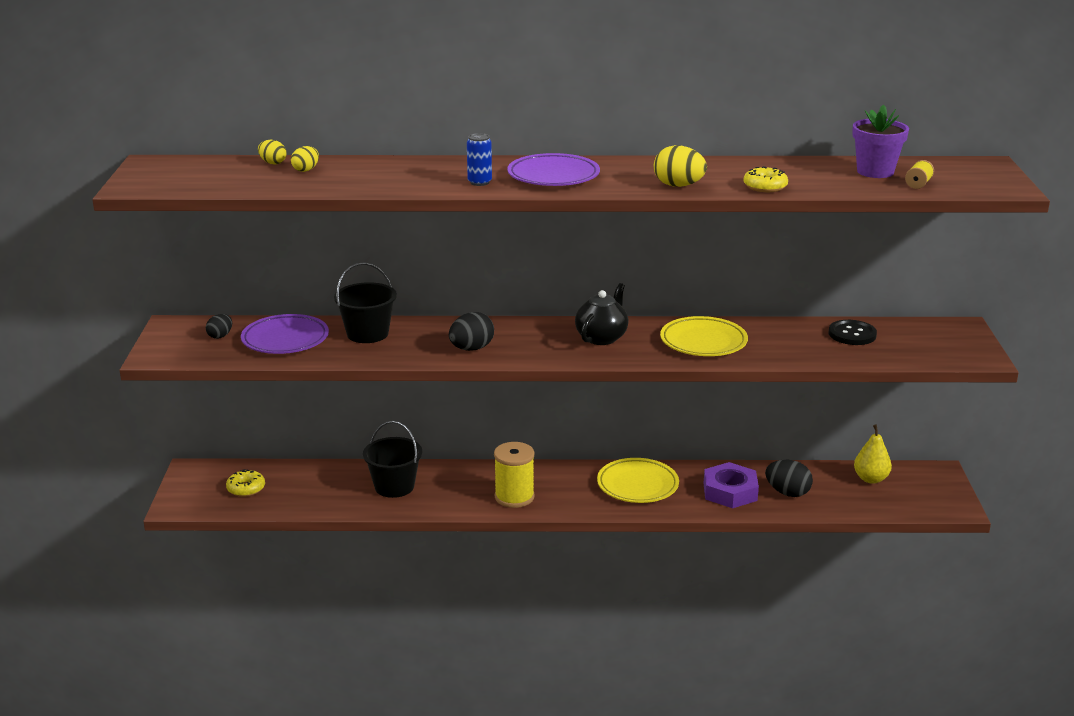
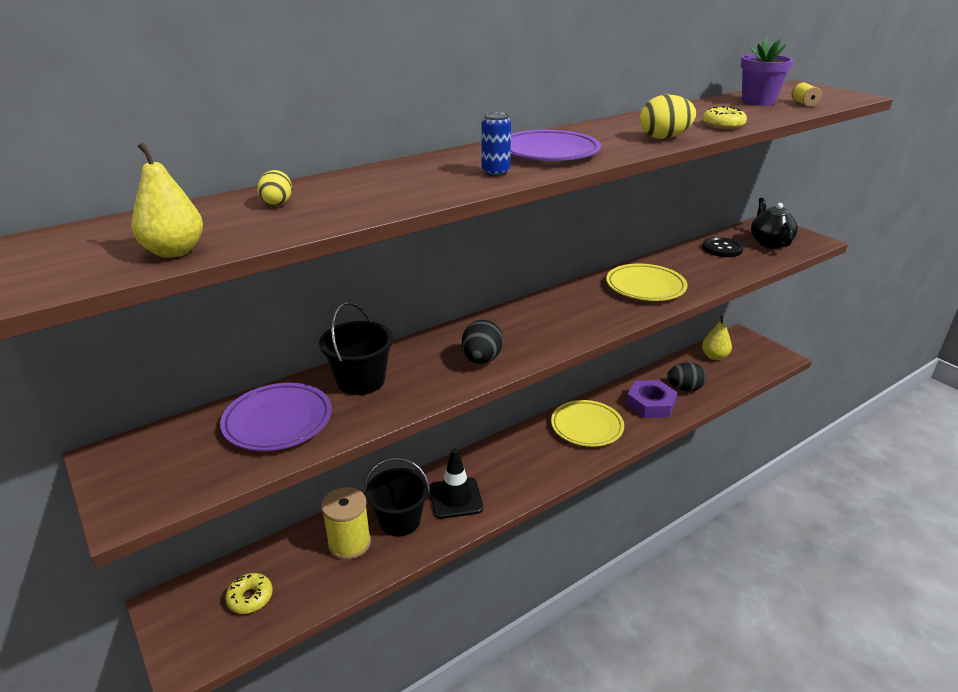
camera: 35 degrees left, 5 degrees up
(210, 185) = (174, 251): none -> yellow pear
(220, 336) = (191, 447): black egg -> none
(273, 163) = (219, 205): yellow egg -> none
(454, 490) = (455, 498): none -> black traffic cone
(514, 497) = (511, 481): yellow spool -> yellow spool (349, 543)
(601, 337) = (570, 309): black teapot -> black teapot (769, 243)

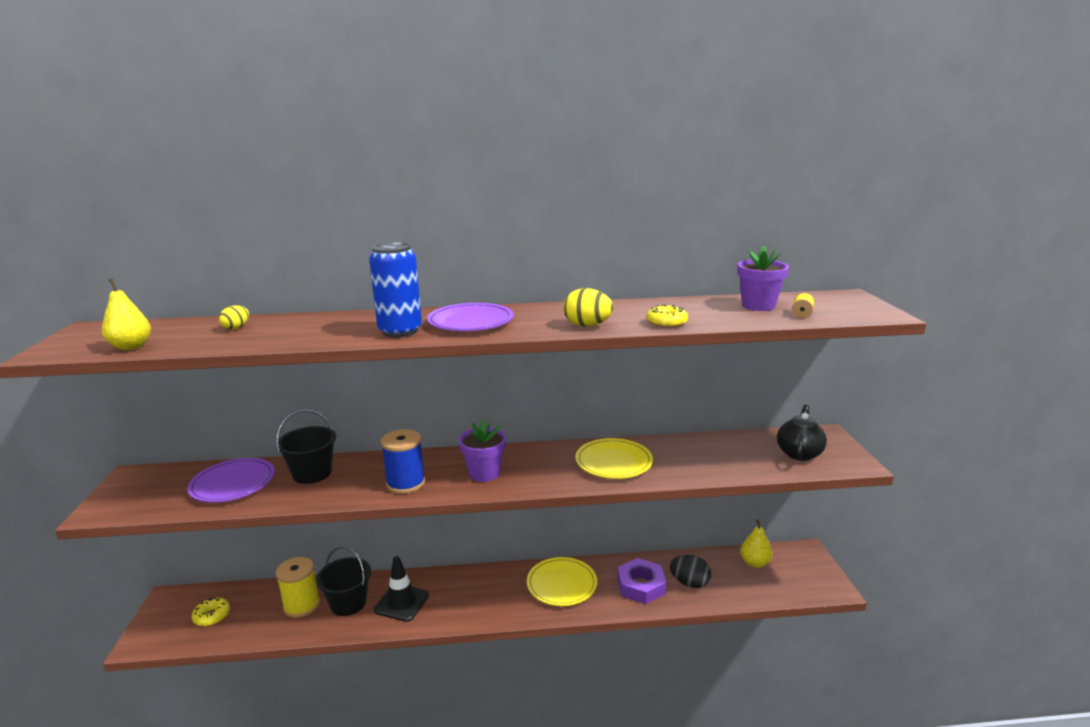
camera: 30 degrees right, 10 degrees down
(481, 360) = (405, 483): black egg -> blue spool
(495, 172) = (400, 331): blue can -> blue can, size x1.90
(545, 328) = (484, 473): none -> purple flower pot
(722, 248) = (738, 447): black button -> none

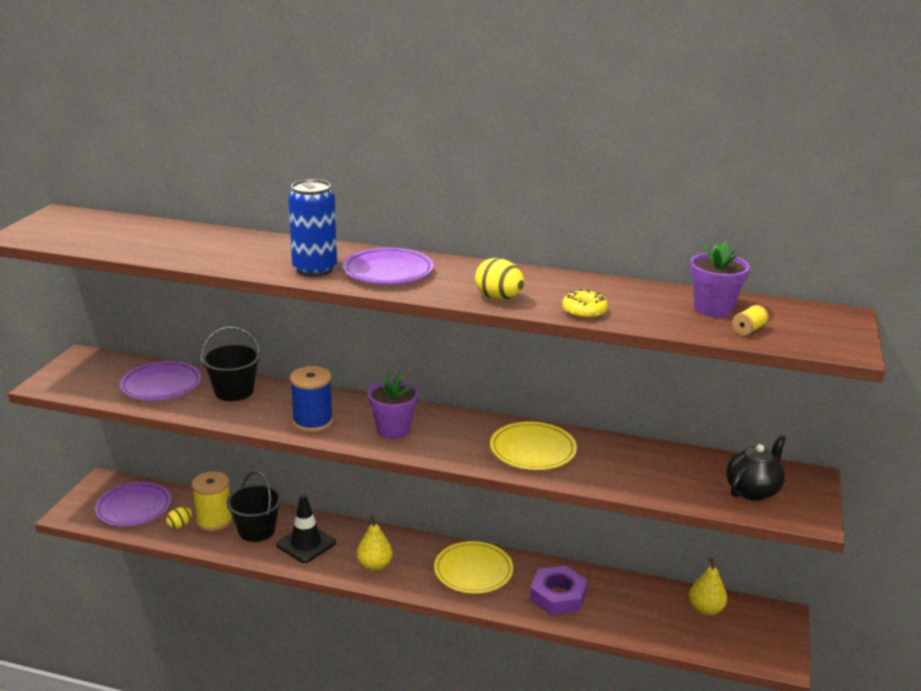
camera: 20 degrees right, 5 degrees up
(131, 347) = (82, 242): yellow pear -> yellow pear (375, 565)
(212, 616) = (134, 508): yellow donut -> purple plate
(236, 328) = (176, 237): yellow egg -> yellow egg (180, 525)
(689, 583) = (613, 609): black egg -> none

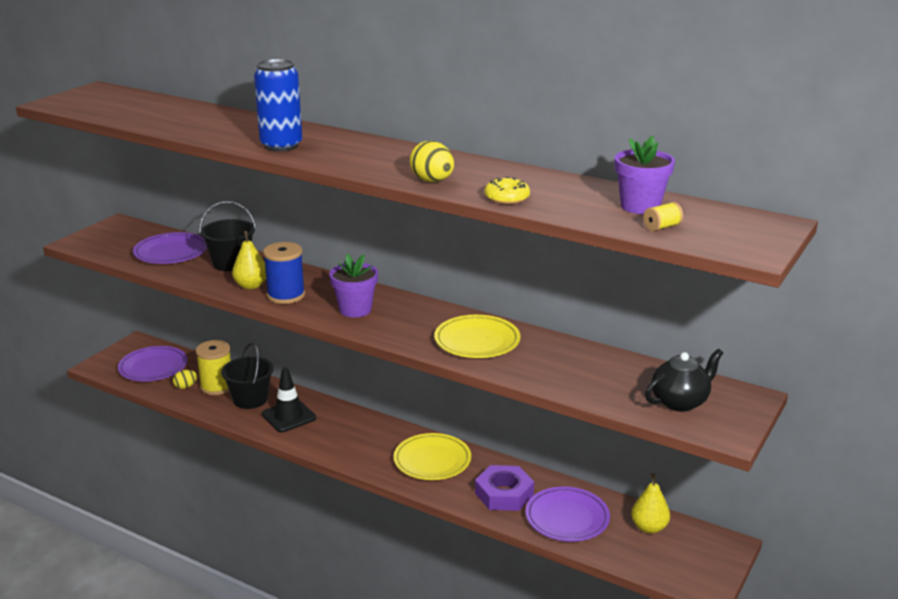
camera: 15 degrees right, 0 degrees up
(375, 565) = (342, 443): yellow pear -> yellow pear (251, 286)
(388, 272) = (346, 152): purple plate -> purple plate (567, 518)

